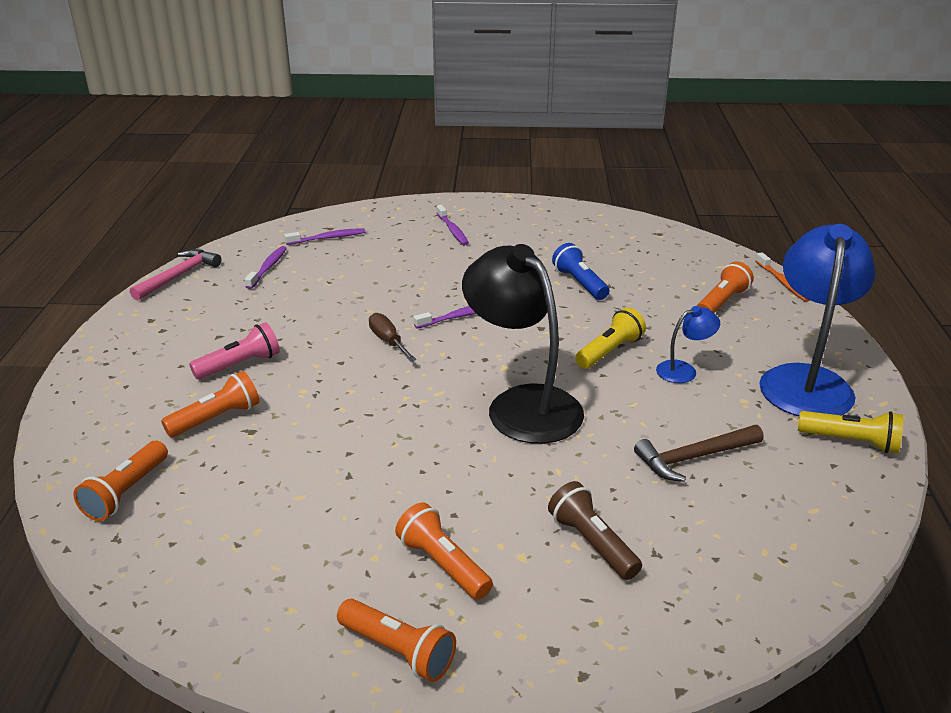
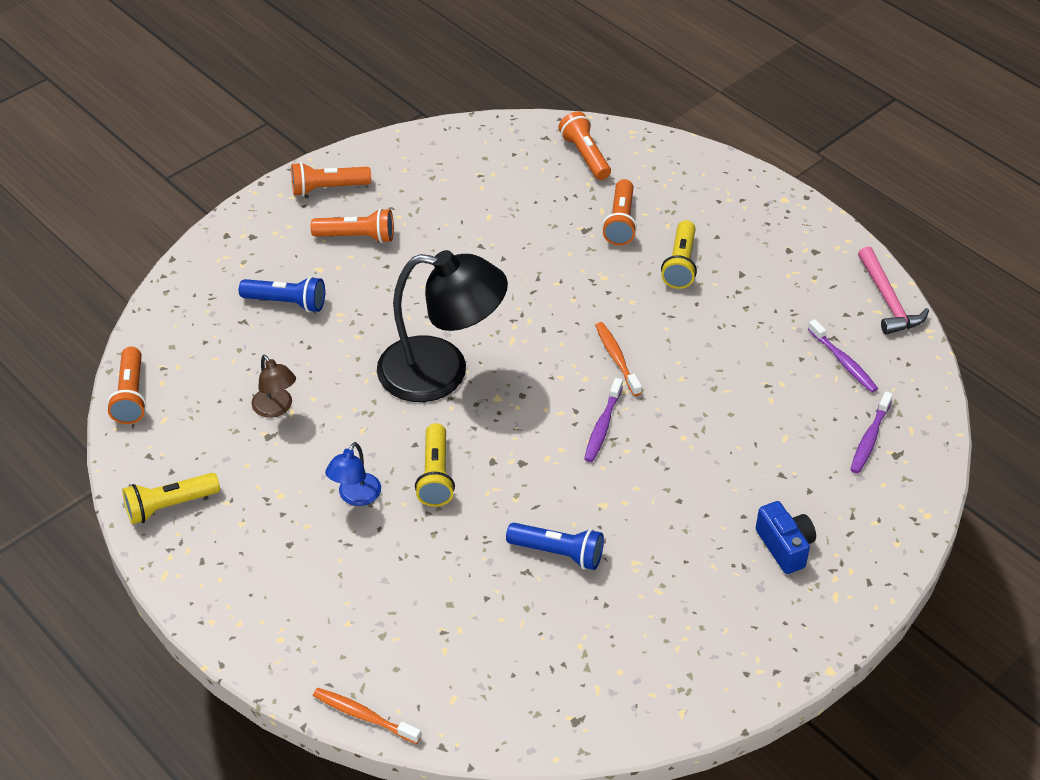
camera: 135 degrees right, 15 degrees up
(240, 365) = (680, 264): pink flashlight -> yellow flashlight
(388, 341) = (617, 359): brown screwdriver -> orange toothbrush
(452, 230) = (785, 546): purple toothbrush -> blue camera
(592, 543) = (287, 302): brown flashlight -> blue flashlight
(693, 458) = (276, 408): brown hammer -> brown lamp
(722, 302) = (399, 627): orange flashlight -> orange flashlight (131, 396)
(806, 380) = (245, 558): blue lamp -> none

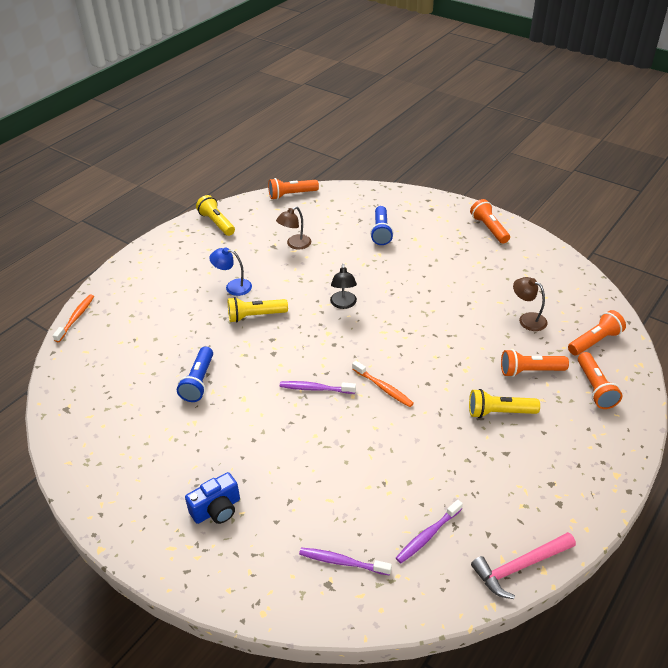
camera: 80 degrees right, 5 degrees down
(357, 237) = (450, 248): orange flashlight -> orange flashlight (595, 388)
(441, 372) = (343, 304): black lamp -> black lamp, size x0.45
(529, 200) = (527, 319): none -> brown lamp
(617, 359) = (383, 388): orange toothbrush -> orange toothbrush turned 75 degrees clockwise

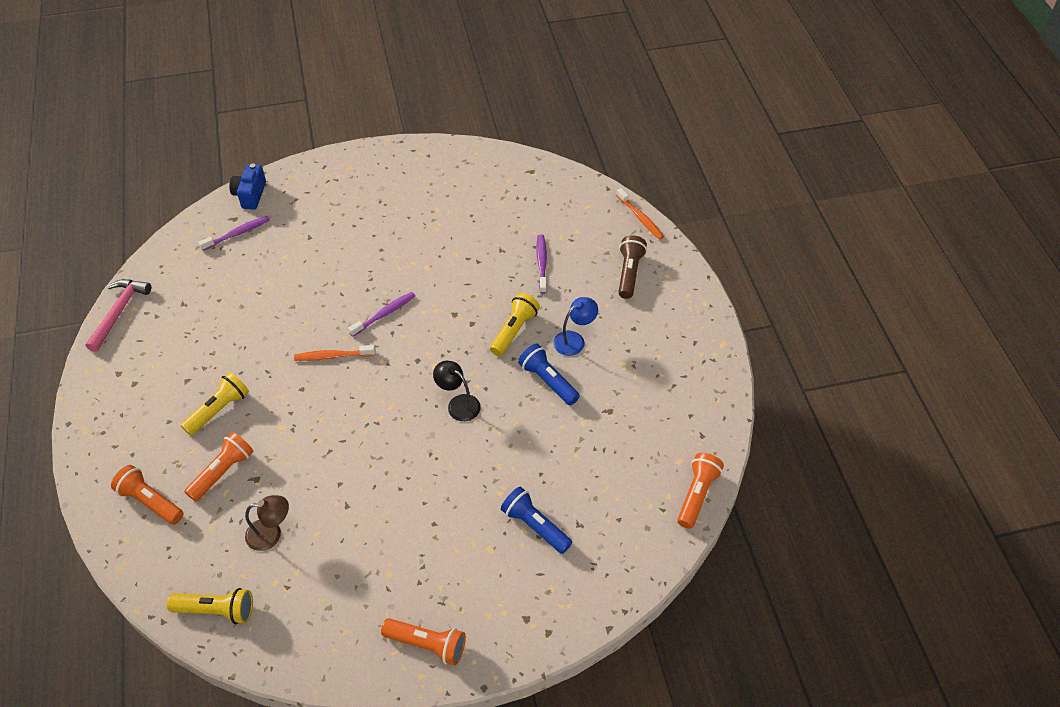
camera: 130 degrees right, 10 degrees up
(143, 295) = (629, 273): none -> brown flashlight
(199, 382) = (475, 252): blue flashlight -> blue flashlight (548, 381)
(216, 223) = (701, 389): yellow flashlight -> yellow flashlight (216, 610)
(217, 509) = (348, 200): blue camera -> blue camera (250, 195)
(295, 244) = (593, 431): brown lamp -> none
(428, 535) = (196, 285): purple toothbrush -> purple toothbrush (541, 263)
(594, 341) = (183, 561): orange flashlight -> none

